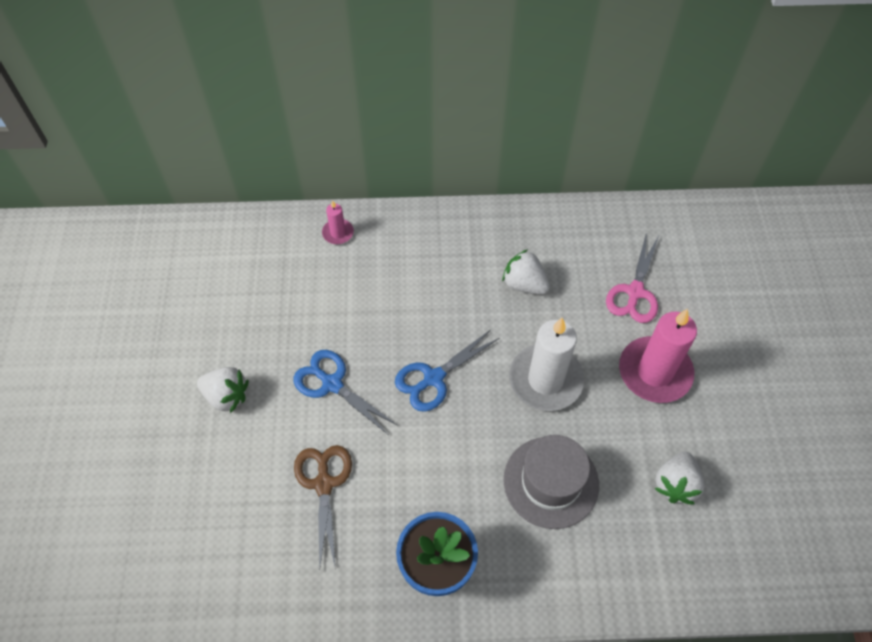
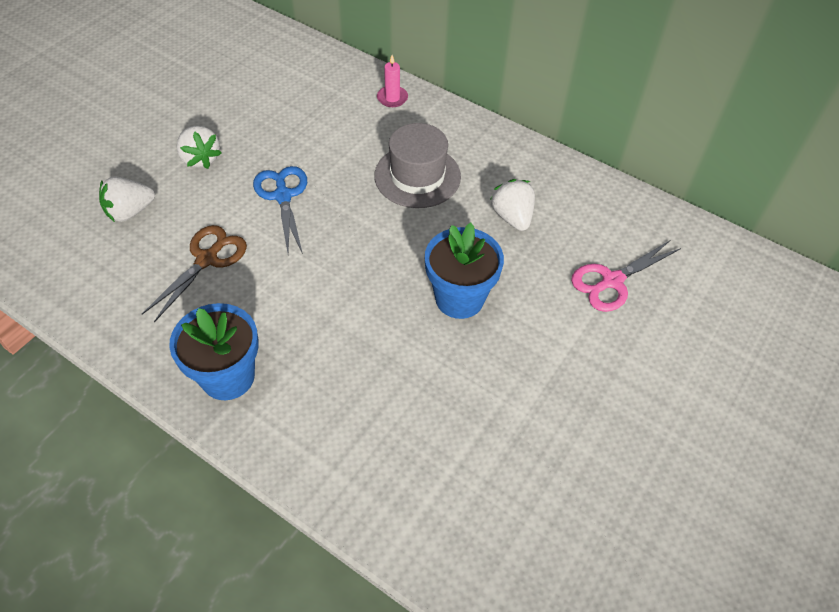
camera: 35 degrees right, 5 degrees down
(433, 378) = (365, 239): blue scissors -> none
(545, 380) = (459, 298): white candle -> blue flower pot
(551, 482) = (386, 378): grey hat -> grey hat (417, 176)
(654, 372) = (569, 355): pink candle -> none
(675, 484) = (499, 457): white strawberry -> white strawberry (130, 212)

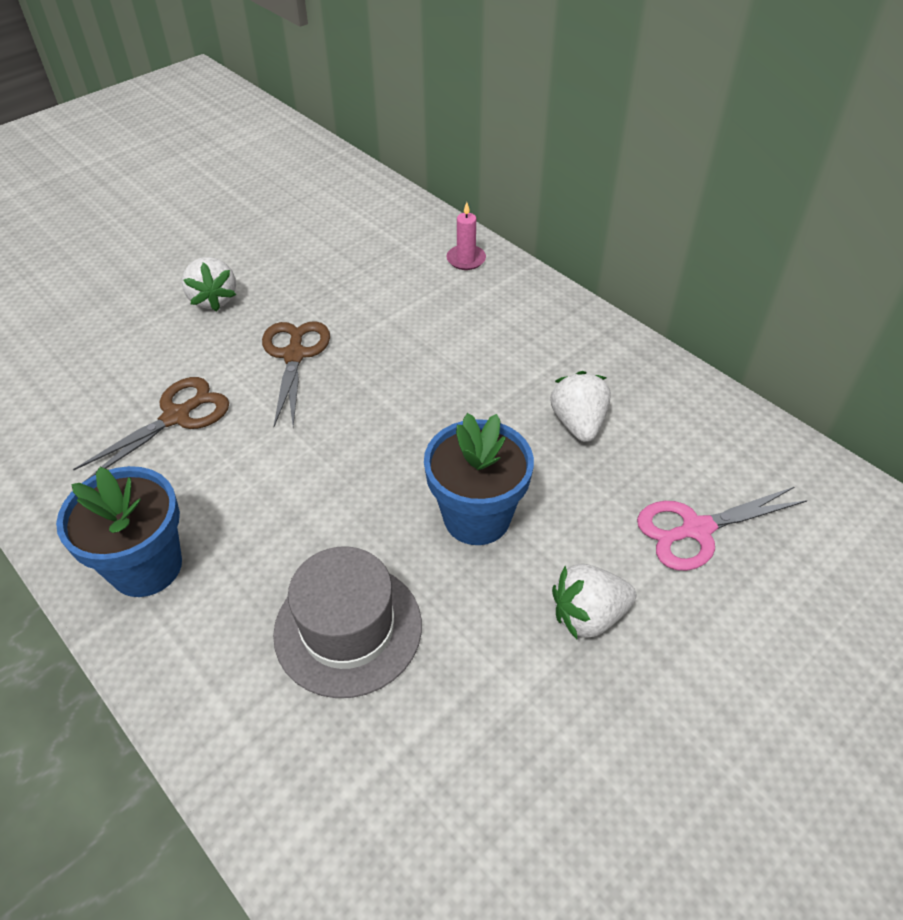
camera: 15 degrees right, 5 degrees down
(130, 212) = (110, 348): white strawberry -> white strawberry (588, 615)
(283, 196) = (294, 355): blue scissors -> brown scissors
(417, 176) = (468, 355): grey hat -> grey hat (348, 628)

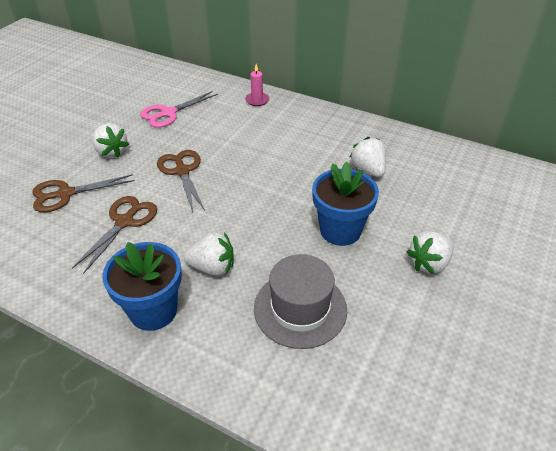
camera: 20 degrees left, 5 degrees down
(122, 352) = (65, 194): none -> brown scissors
(258, 523) = (212, 267): none -> white strawberry
(696, 529) = (459, 207): pink scissors -> pink scissors (168, 113)

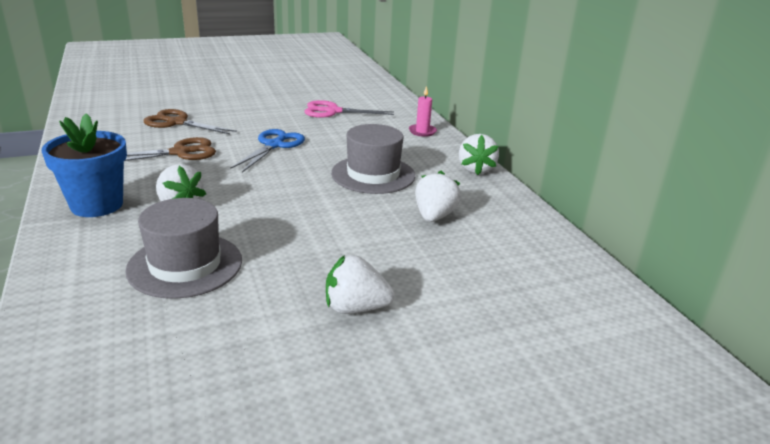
camera: 40 degrees right, 15 degrees down
(111, 151) = (250, 115): white strawberry -> white strawberry (475, 169)
(182, 171) = (274, 145): brown scissors -> blue scissors
(286, 158) = (373, 174): none -> grey hat
(340, 230) = (321, 240): blue flower pot -> none

